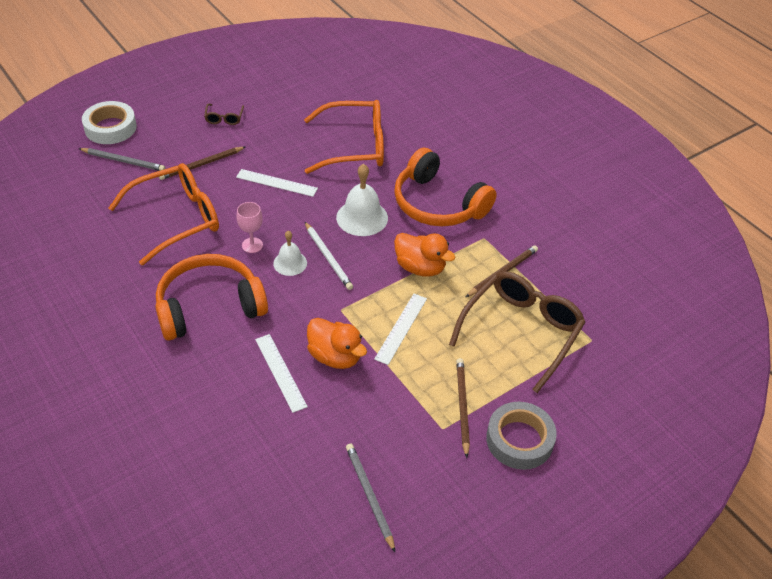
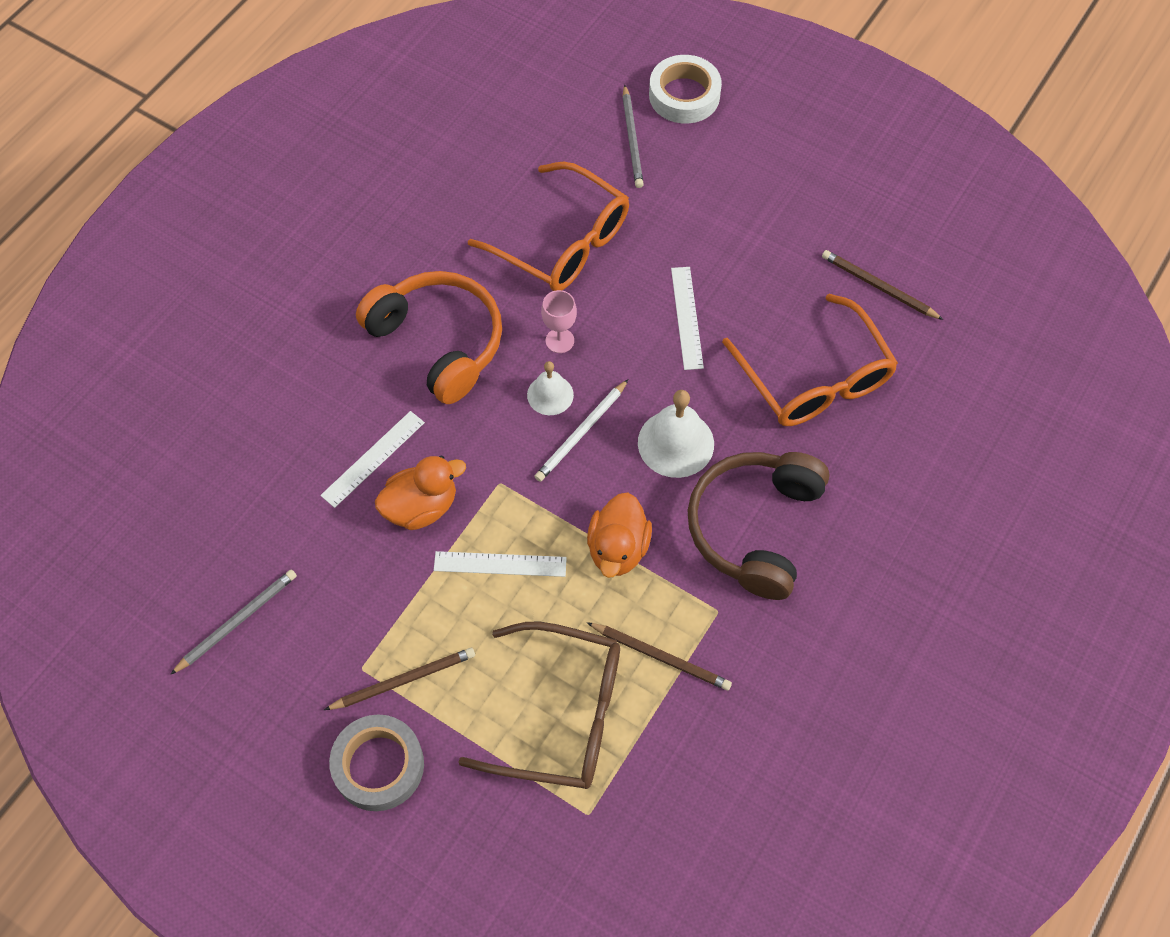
camera: 70 degrees right, 15 degrees up
(202, 165) = (673, 221): brown pencil -> brown pencil (879, 287)
(224, 118) = (778, 203): brown glasses -> none
(335, 356) = (421, 507): orange duck -> orange duck turned 135 degrees counterclockwise
(438, 204) = (755, 528): orange headphones -> brown headphones

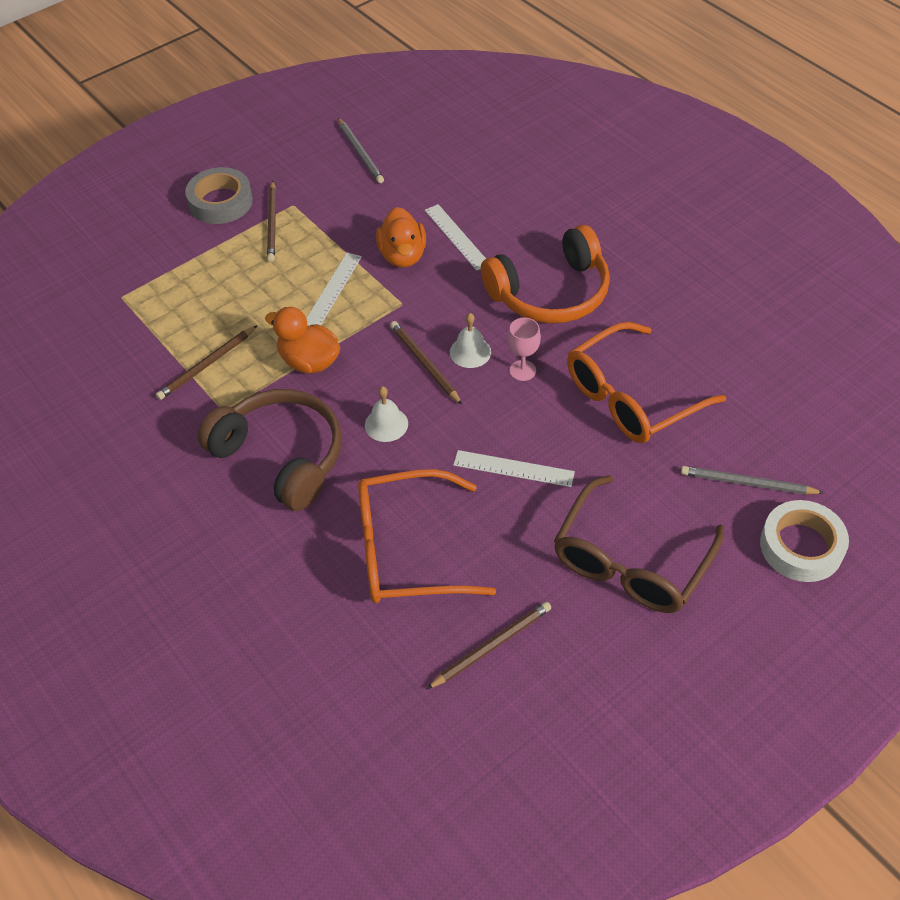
camera: 110 degrees right, 10 degrees down
(561, 715) = (198, 298): brown glasses -> brown glasses (631, 561)
(582, 432) = (425, 364): white pencil -> brown pencil
(675, 443) = (386, 424): white bell -> white bell, size x0.62

